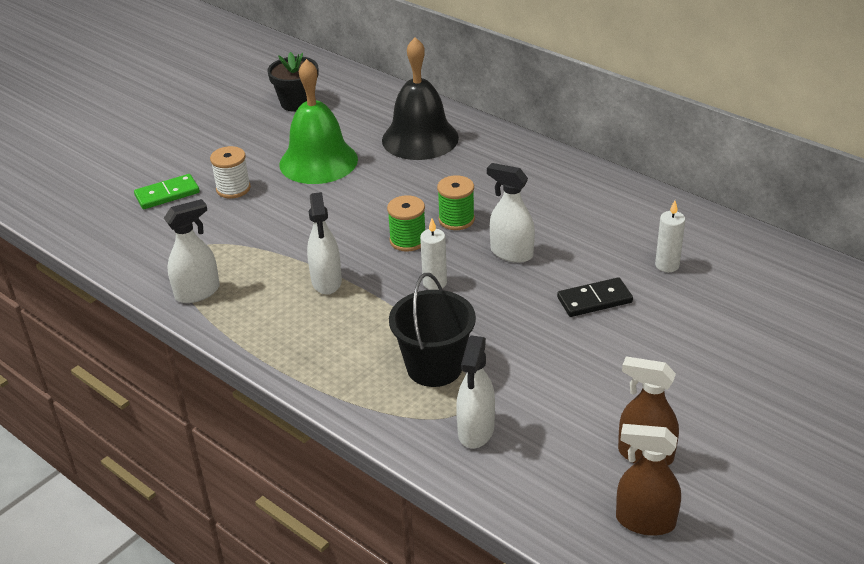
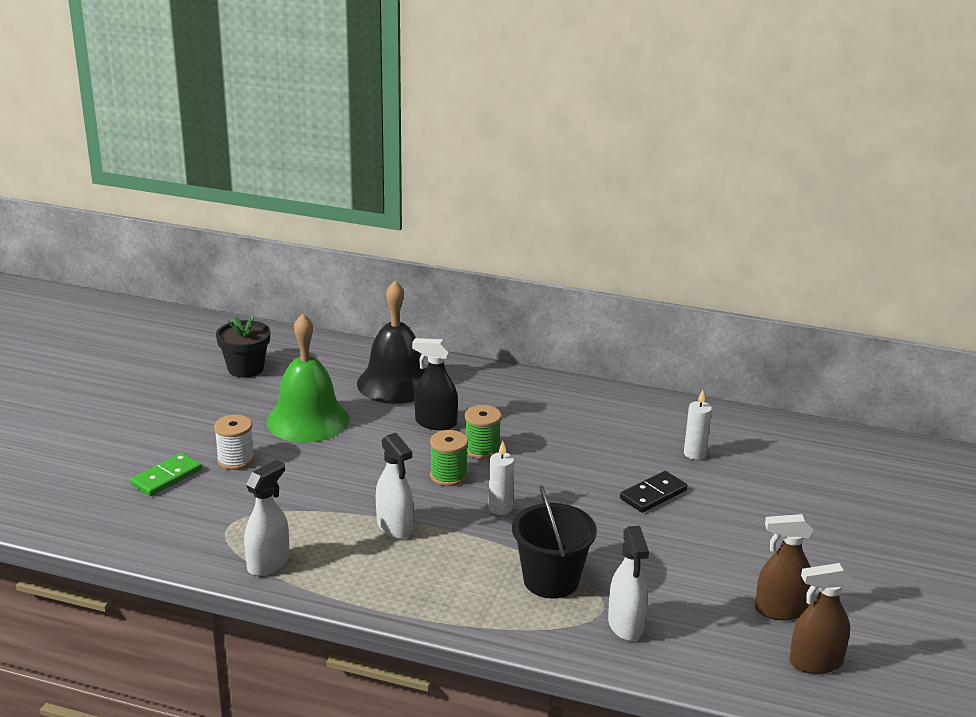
camera: 25 degrees left, 10 degrees down
(430, 185) = (435, 423): none -> black spray bottle
(511, 253) = (552, 469): white spray bottle -> none

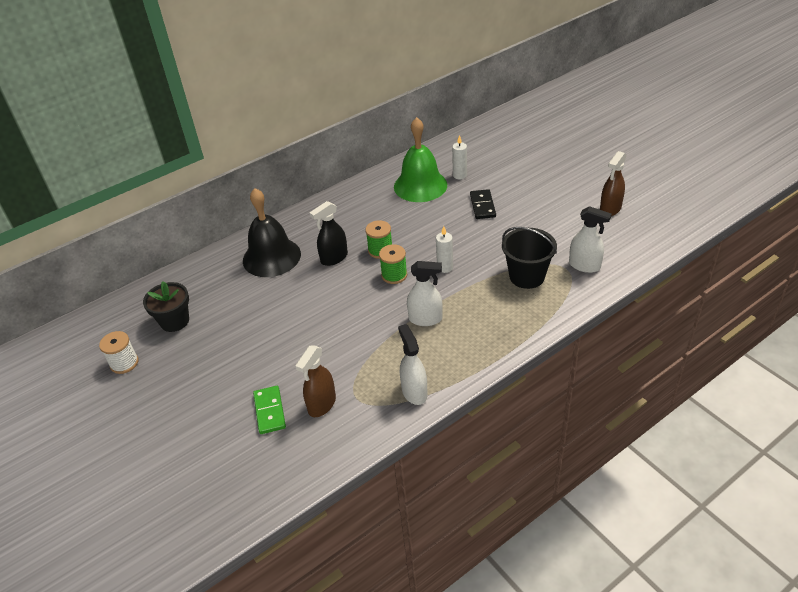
camera: 50 degrees left, 15 degrees up
(236, 460) = (283, 367): white spool -> white spool (124, 363)
(308, 420) = (271, 313): green bell -> green bell (420, 185)
(815, 663) = (656, 217): brown spray bottle -> brown spray bottle (322, 404)

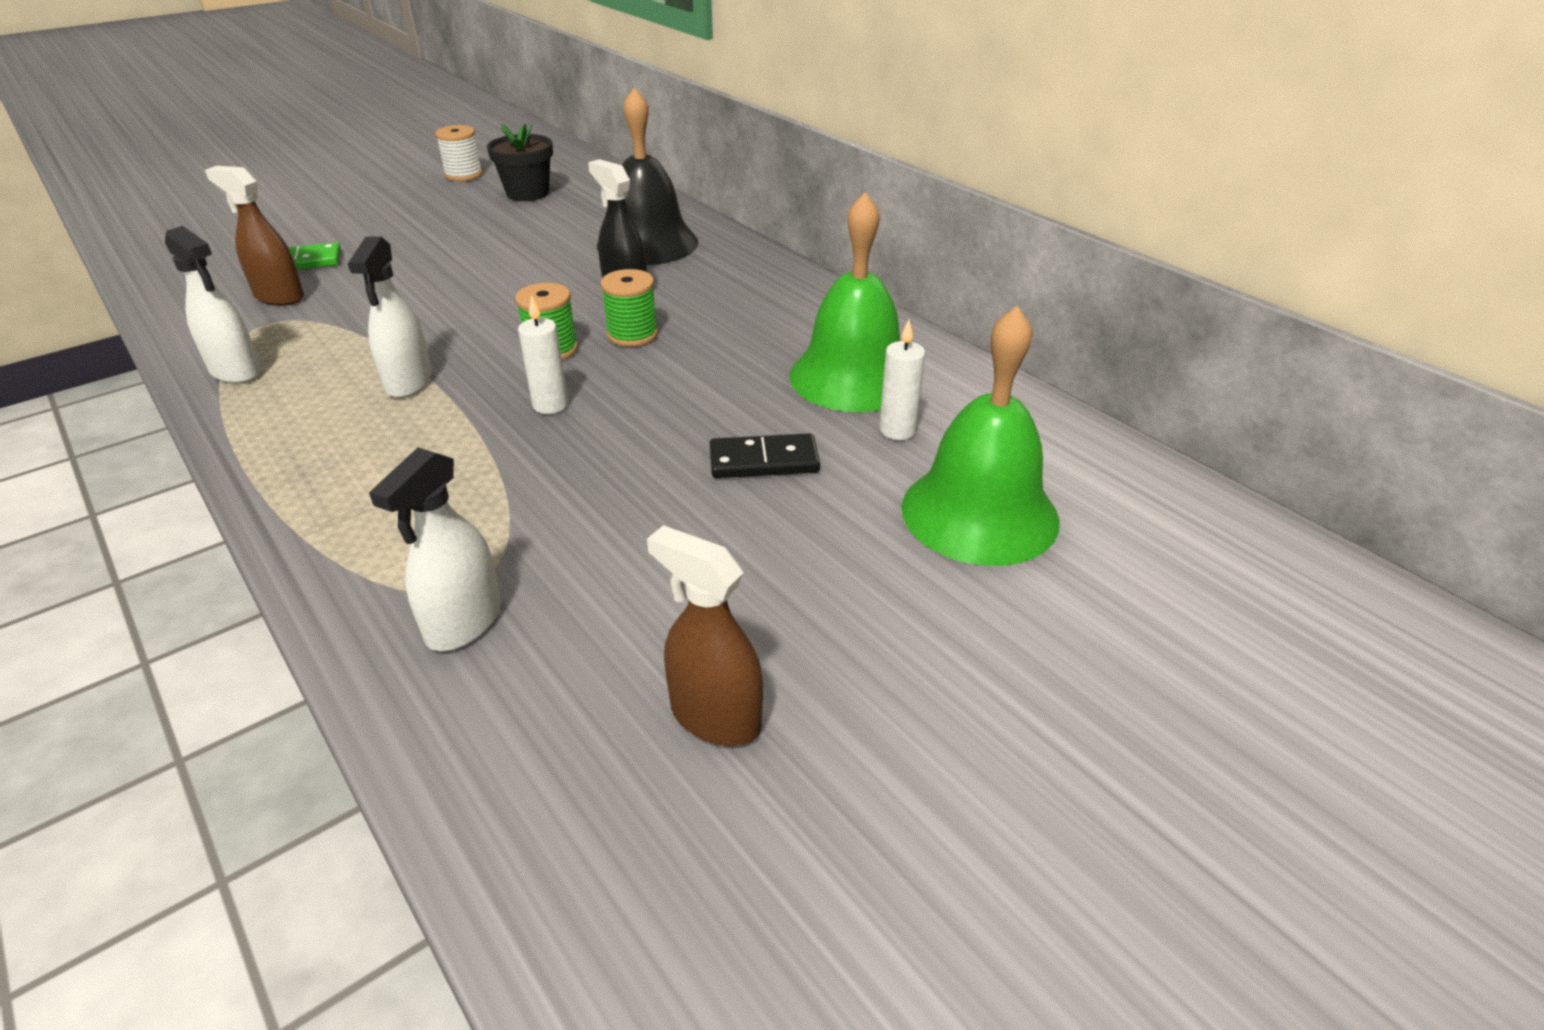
camera: 85 degrees right, 5 degrees down
(414, 392) = (236, 371): white spray bottle -> white spray bottle turned 60 degrees clockwise
(508, 160) = (979, 513): none -> green bell
(527, 276) = (469, 516): black bucket -> none

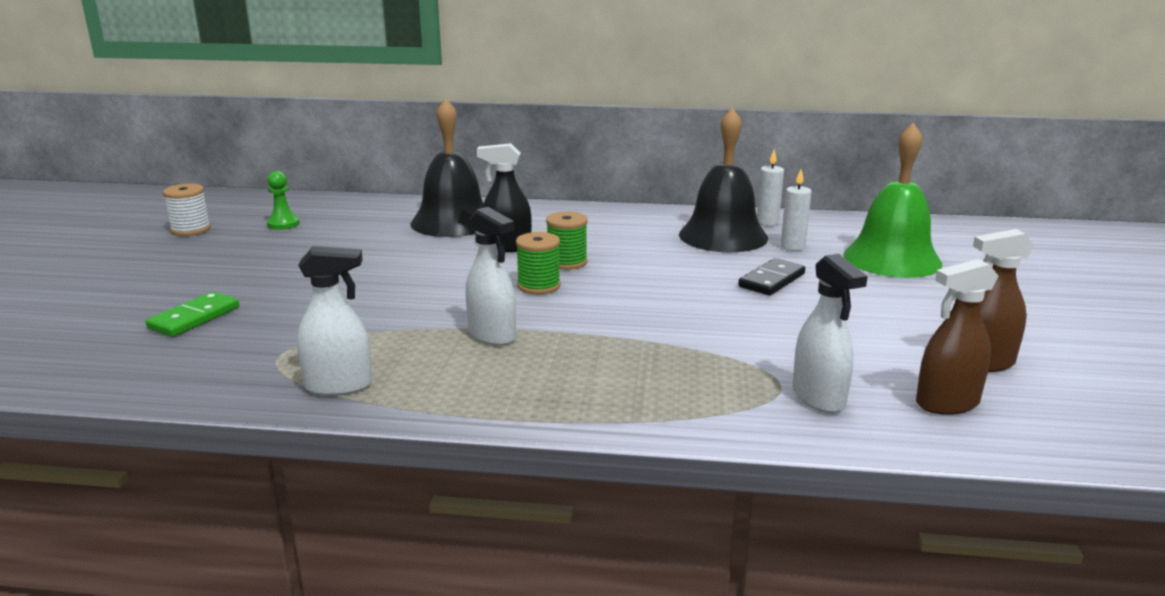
camera: 45 degrees left, 15 degrees down
(279, 297) = (241, 340): brown spray bottle -> brown spray bottle (946, 403)
(527, 193) = (283, 224): black flower pot -> green pawn
(550, 405) = (610, 307): white candle -> white candle (767, 222)
(853, 377) = (723, 236): green bell -> black bell

